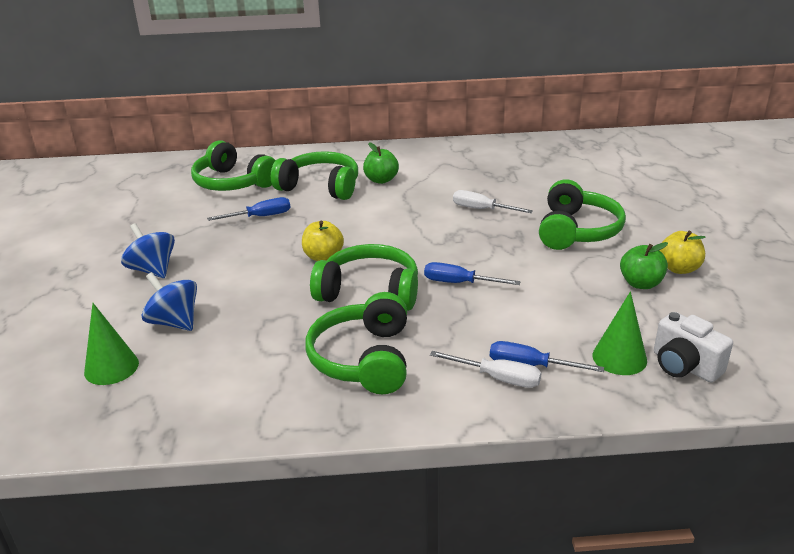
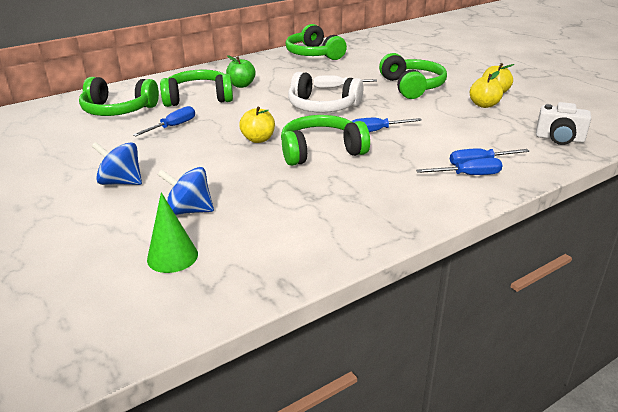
camera: 30 degrees left, 0 degrees up
(364, 359) = (369, 190): green headphones -> green headphones (314, 54)
(436, 232) = (322, 107): none -> white headphones
(497, 378) = (468, 175): white screwdriver -> blue screwdriver
(619, 358) = (521, 144): green cone -> none
(640, 283) = (484, 105): green apple -> yellow apple

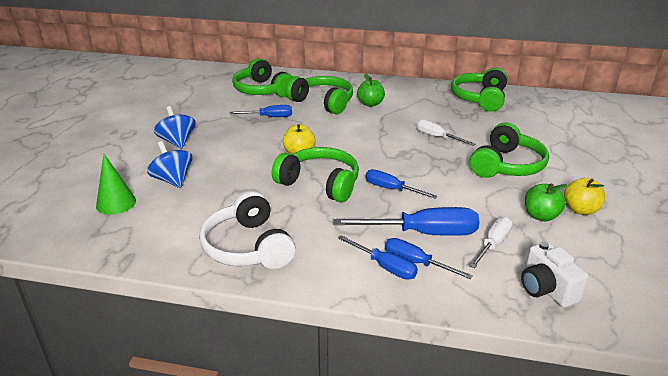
camera: 45 degrees right, 0 degrees up
(322, 107) = (392, 148): white headphones -> white headphones (248, 247)
(448, 146) = (423, 233): none -> blue screwdriver
(484, 105) = (541, 216): yellow apple -> green apple
(493, 131) = (493, 244): none -> white screwdriver

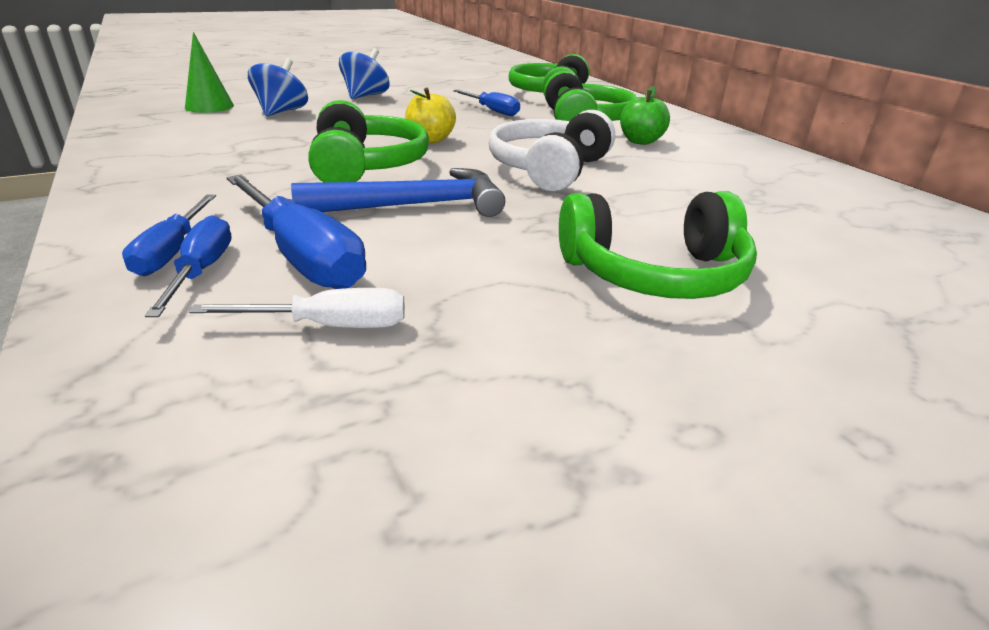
camera: 50 degrees right, 0 degrees up
(248, 247) = (165, 169): white headphones -> white headphones (549, 169)
(391, 189) = (413, 205): blue screwdriver -> blue hammer
(437, 137) = (636, 198): white screwdriver -> none
(480, 99) = (849, 198): green headphones -> none
(541, 216) = (507, 356): green apple -> none
(546, 289) = (192, 434): white camera -> none
(580, 210) = (612, 406): yellow apple -> none

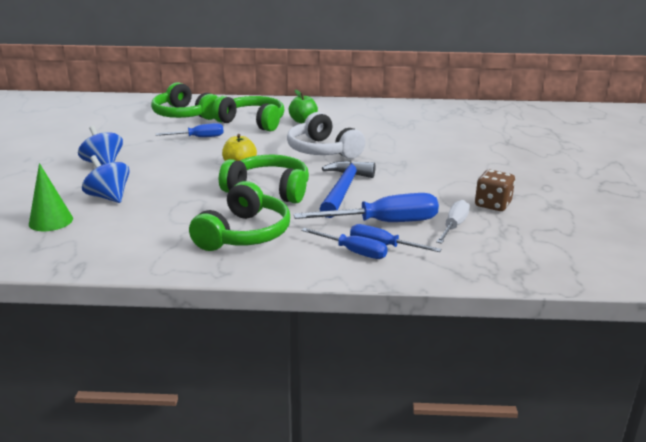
camera: 60 degrees left, 5 degrees down
(485, 358) = (492, 205): none -> brown dice
(654, 274) = (452, 164): green headphones -> green headphones (244, 234)

